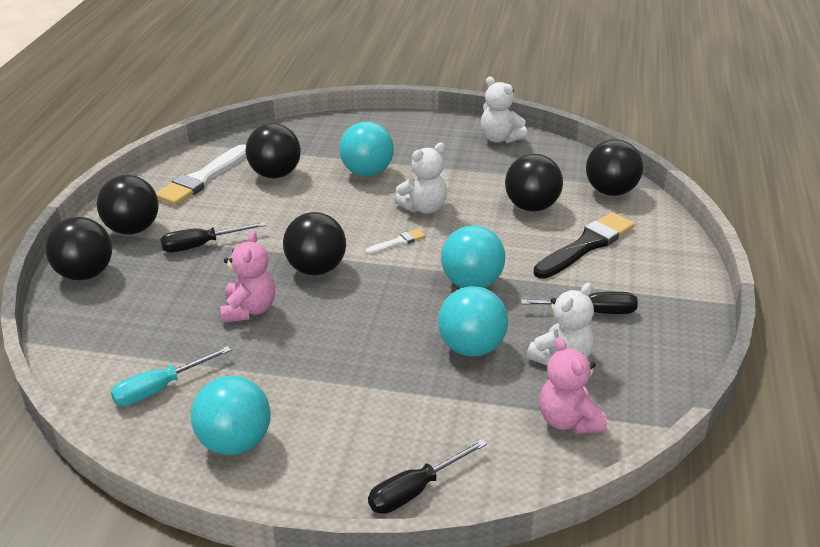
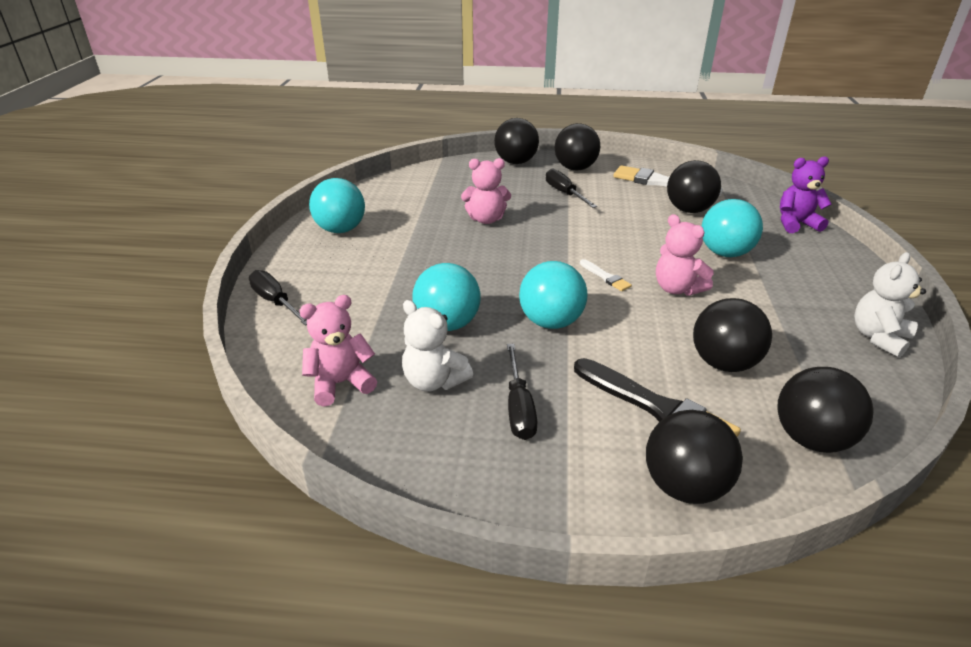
camera: 85 degrees right, 0 degrees up
(159, 389) = (396, 200): turquoise screwdriver -> none
(316, 269) = (548, 241): black ball -> black ball (684, 486)
(322, 127) = (796, 224): none -> purple teddy bear
(424, 208) = (677, 289): white teddy bear -> pink teddy bear

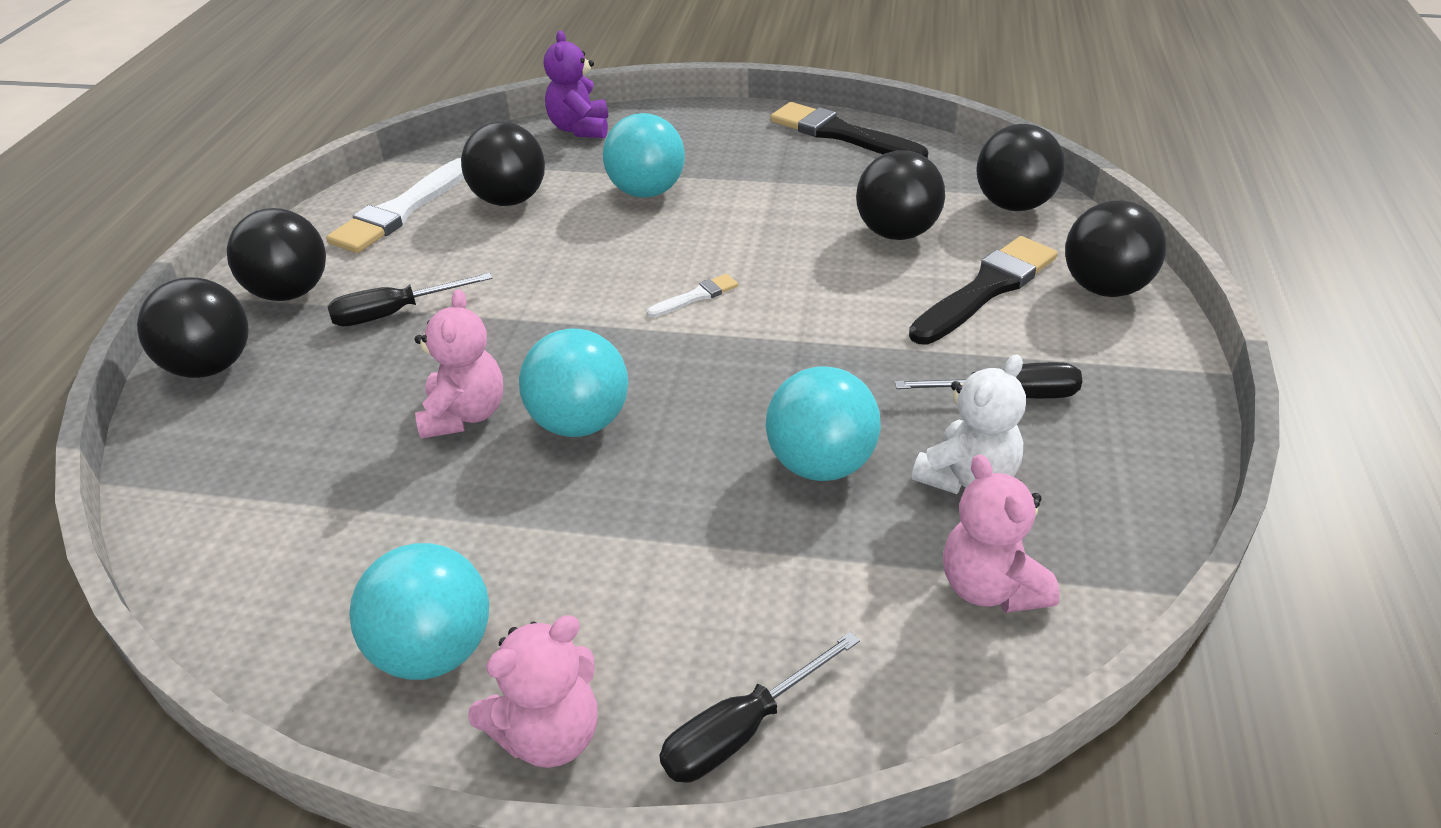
camera: 85 degrees left, 5 degrees up
(551, 322) = (814, 356): turquoise ball -> turquoise ball (580, 423)
(677, 289) = (734, 241): pink teddy bear -> pink teddy bear (549, 734)
(878, 337) = (841, 134): white teddy bear -> black brush

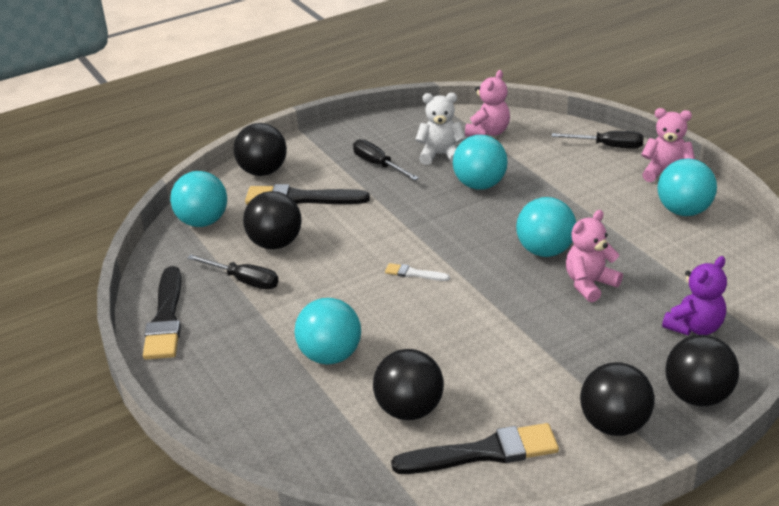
camera: 130 degrees left, 5 degrees down
(394, 313) = (568, 365): black screwdriver -> black screwdriver (244, 281)
(401, 211) = (483, 452): white brush -> black brush
(580, 129) = (275, 449): purple teddy bear -> purple teddy bear (694, 327)
(1013, 205) = (203, 222): black ball -> turquoise ball

